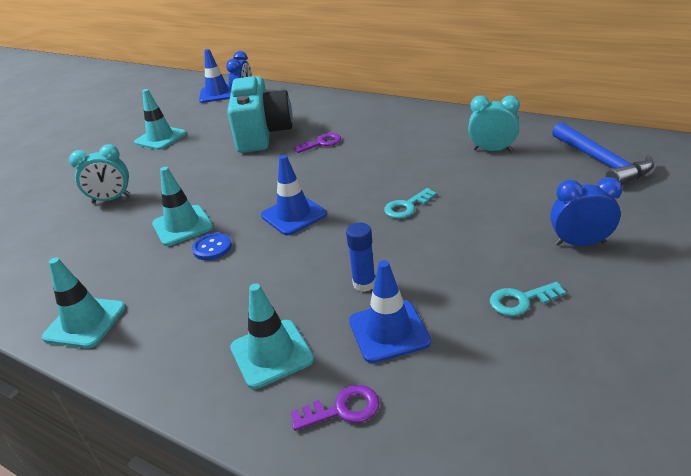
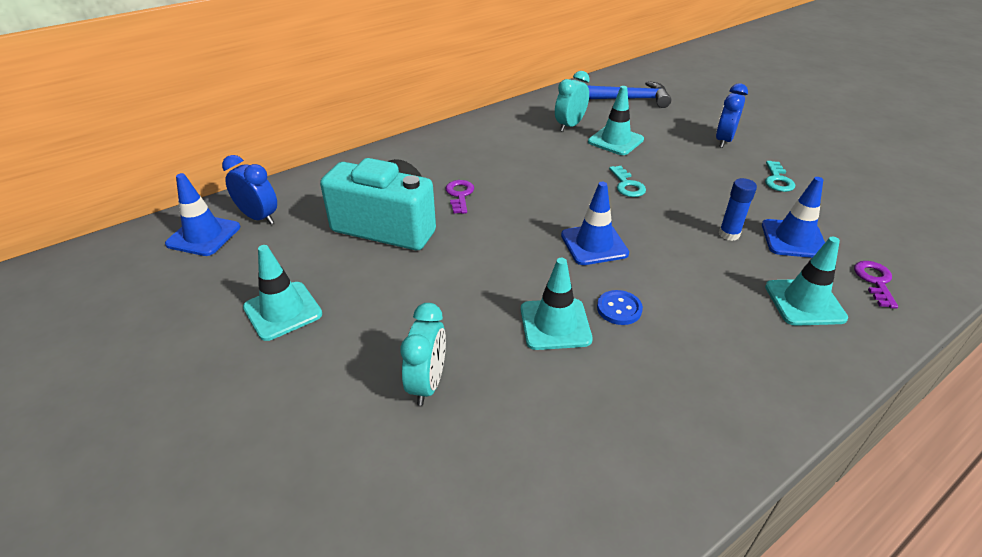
camera: 70 degrees left, 5 degrees up
(85, 322) = (713, 432): turquoise traffic cone -> turquoise traffic cone (615, 141)

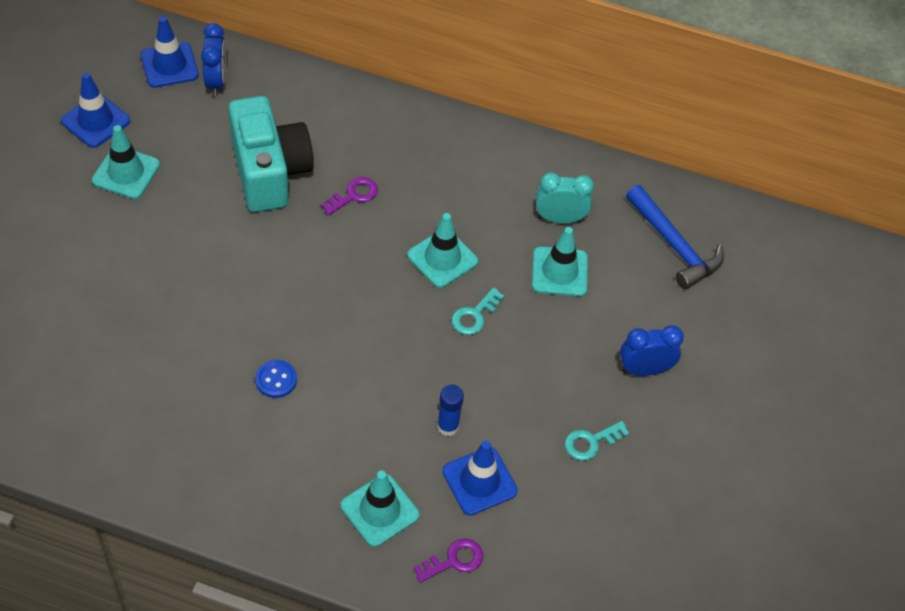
camera: 50 degrees right, 15 degrees up
(427, 384) = (115, 298): turquoise clock -> none
(555, 324) = (228, 345): turquoise traffic cone -> turquoise traffic cone (442, 258)
(594, 244) = (352, 328): blue traffic cone -> blue traffic cone (95, 121)

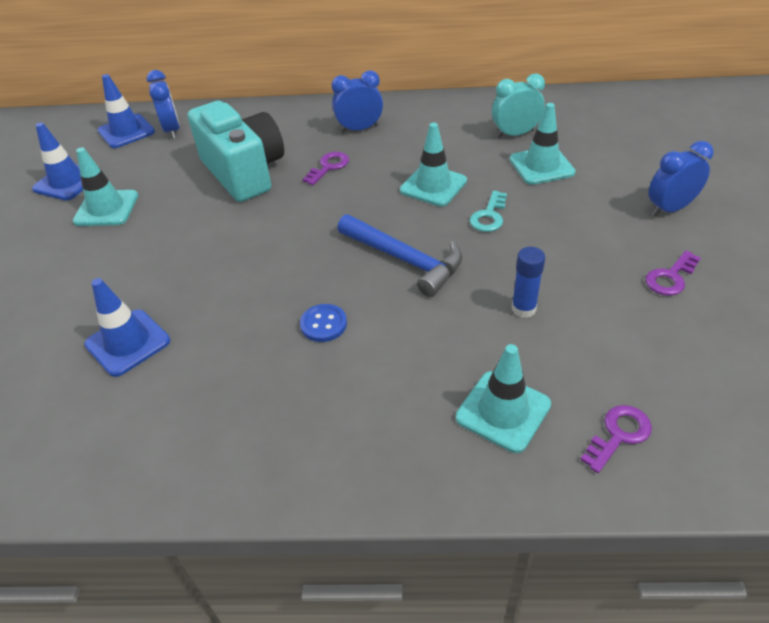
camera: 10 degrees left, 10 degrees down
(407, 151) = (359, 129): none -> blue clock
(479, 481) = (589, 346): blue traffic cone -> blue traffic cone (128, 343)
(591, 442) = (670, 277): turquoise key -> purple key
(674, 245) = (621, 124): blue hammer -> blue hammer (404, 260)

